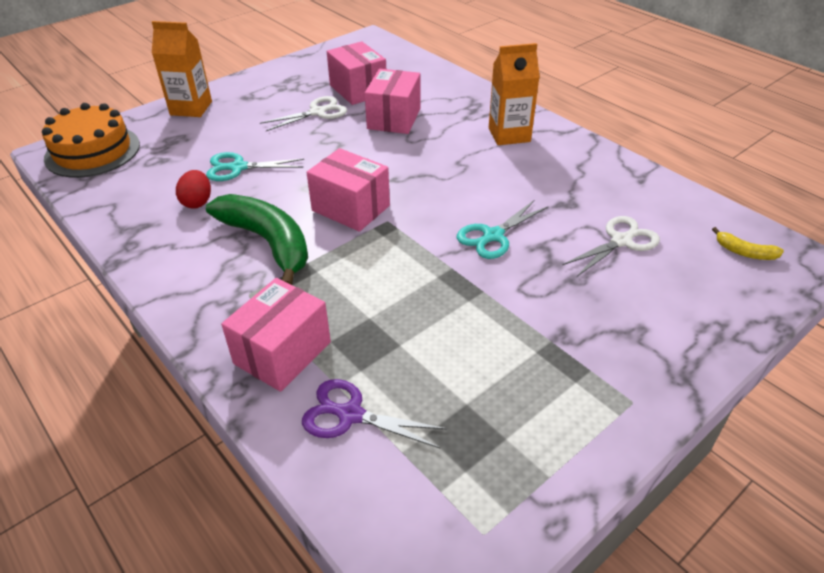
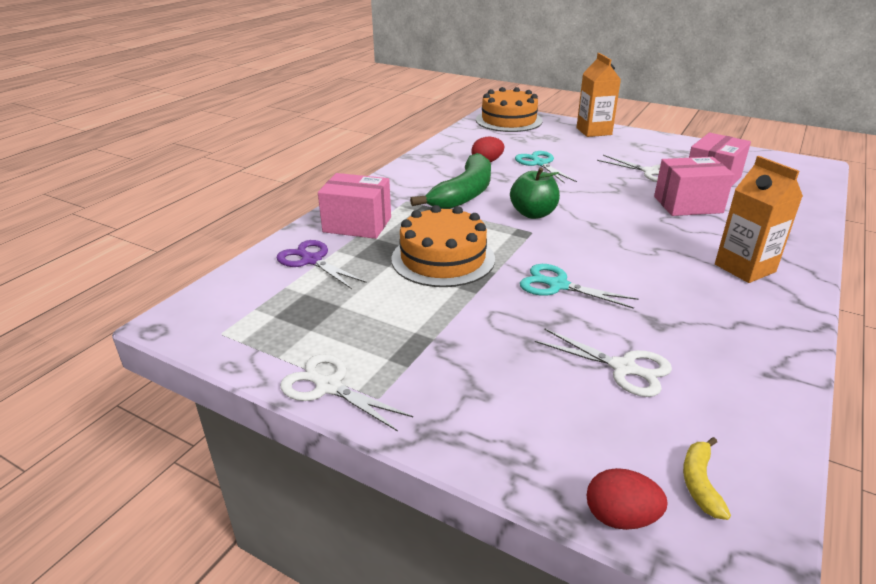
camera: 70 degrees right, 10 degrees down
(350, 208) = (533, 214): pink box -> green apple
(350, 415) = (311, 260): purple scissors -> purple scissors turned 45 degrees counterclockwise
(407, 297) = (443, 258): none -> orange cake
(610, 438) = (328, 386): none -> white scissors
(775, 298) = (620, 517): none -> red egg

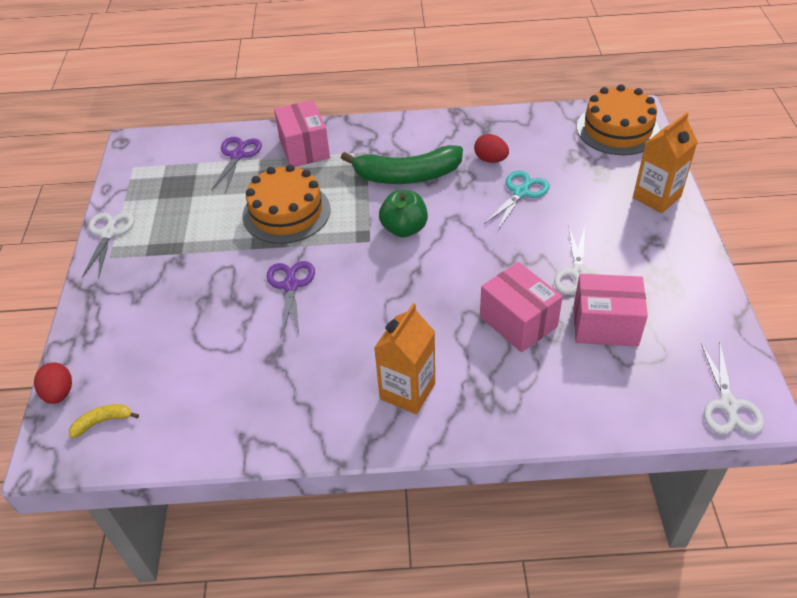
camera: 60 degrees right, 15 degrees up
(557, 285) = (291, 285): turquoise scissors -> purple scissors
(624, 368) = (202, 355): white scissors -> white scissors (728, 405)

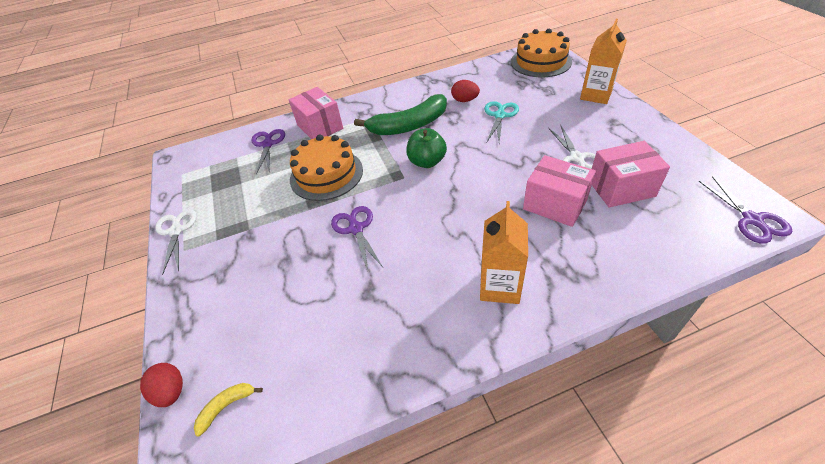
camera: 15 degrees left, 0 degrees up
(728, 405) = (752, 220): white scissors -> purple scissors

